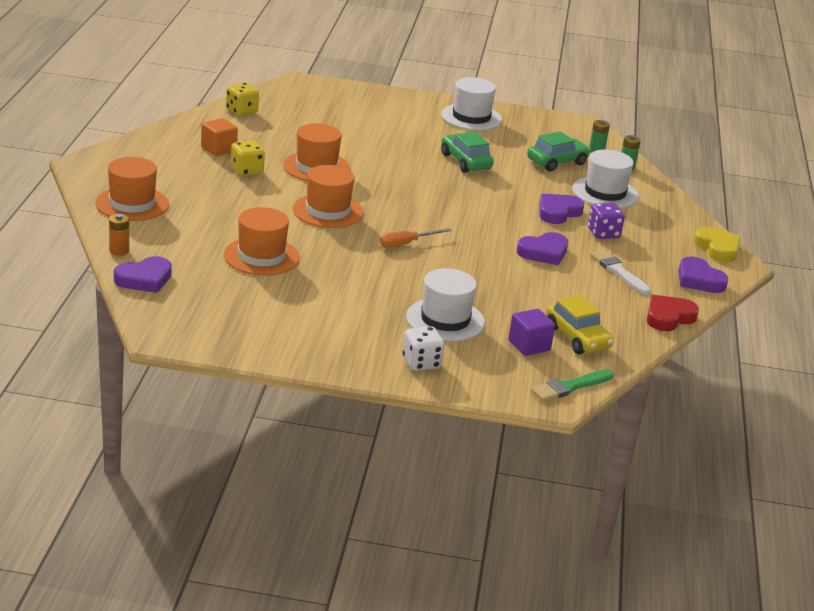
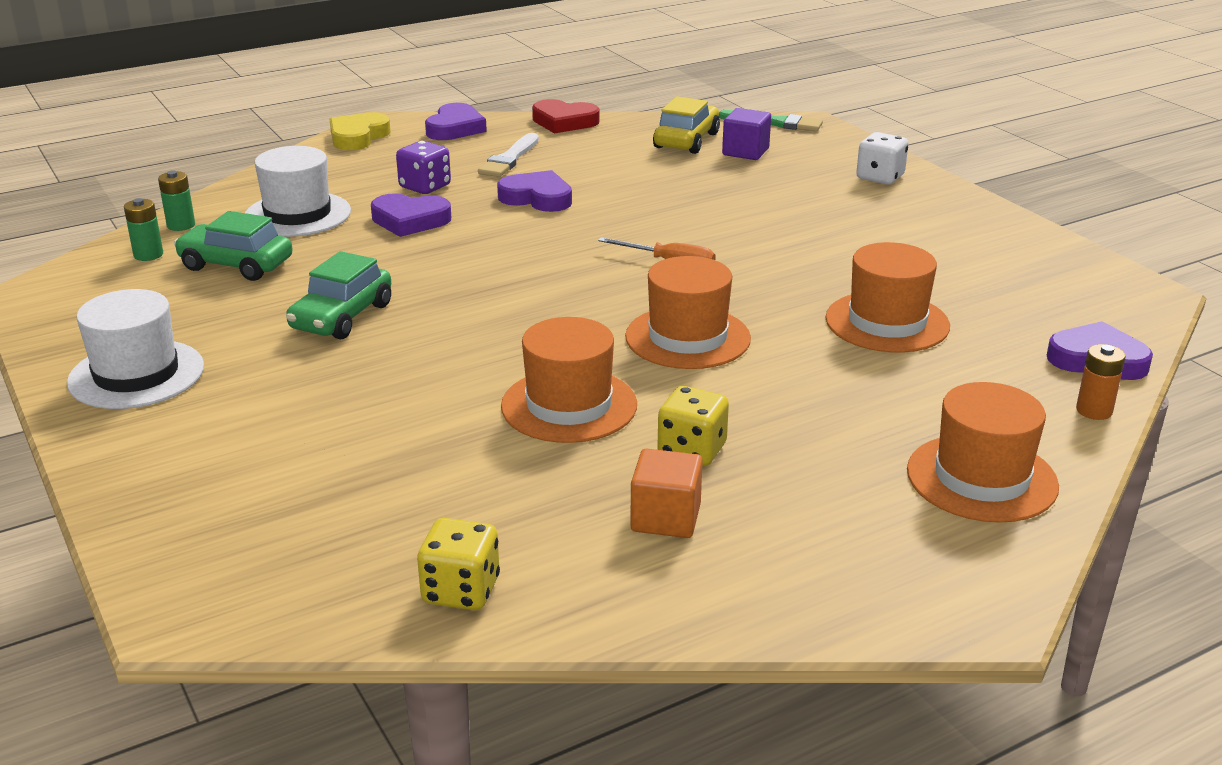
camera: 125 degrees left, 0 degrees up
(445, 320) = (784, 193): white hat -> none

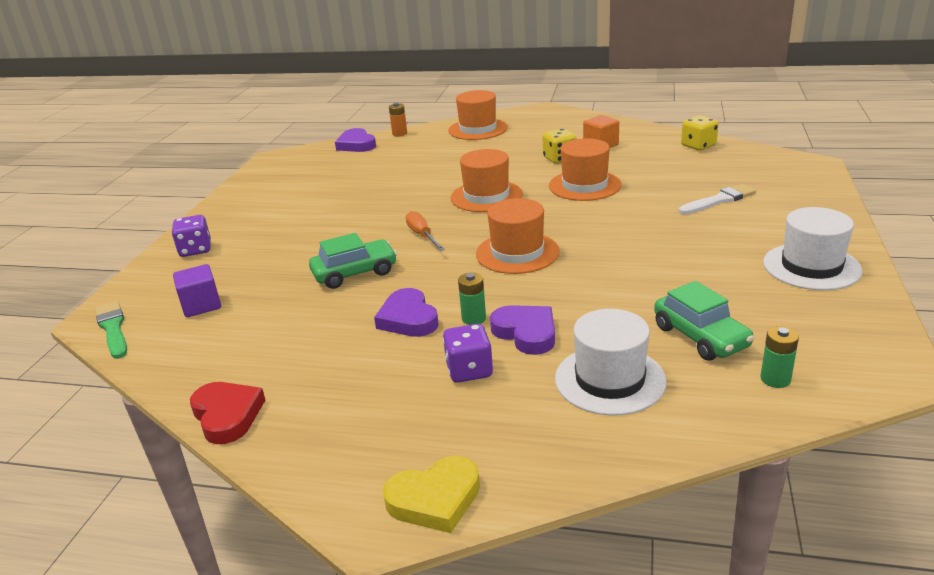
camera: 135 degrees left, 0 degrees up
(181, 225) = (729, 411): green battery -> green battery (473, 318)
(342, 317) = (653, 264): green car -> green car (355, 273)
(455, 128) = (326, 460): purple heart -> none
(509, 159) = (356, 378): white brush -> white brush (719, 200)
(686, 140) = (204, 337): yellow car -> none
(880, 177) = (195, 250): white dice -> purple dice
(887, 322) = (392, 177): orange hat -> orange hat (517, 253)

